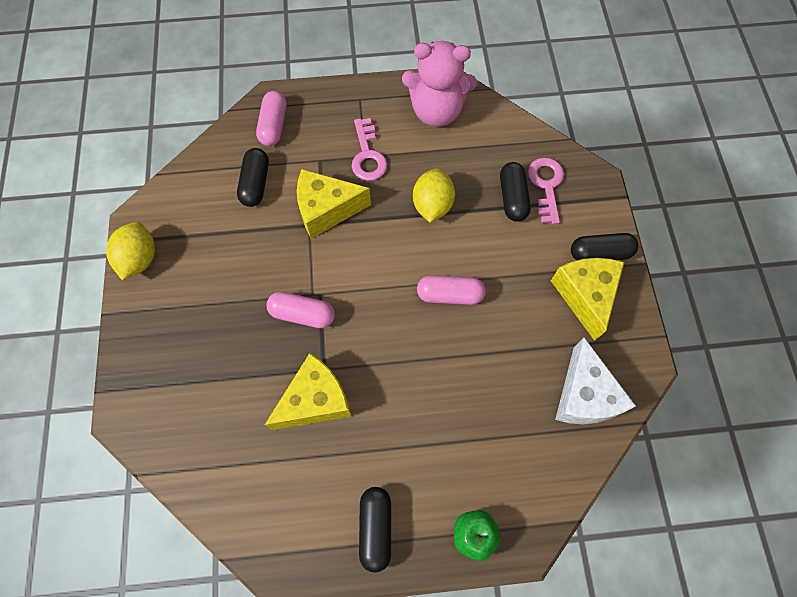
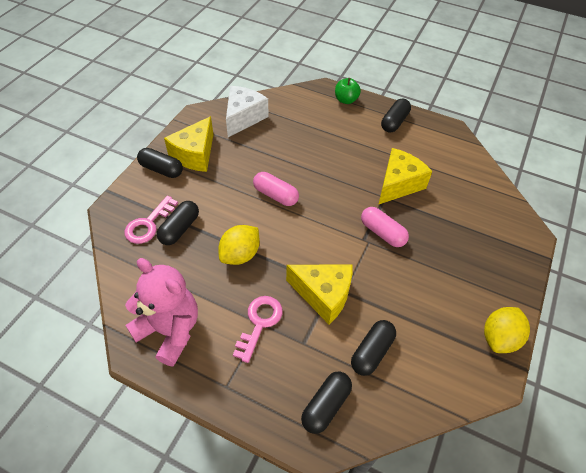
camera: 150 degrees left, 15 degrees down
(274, 126) = (326, 406): pink capsule -> black capsule
(315, 400) = (398, 184): yellow cheese -> yellow cheese turned 135 degrees clockwise

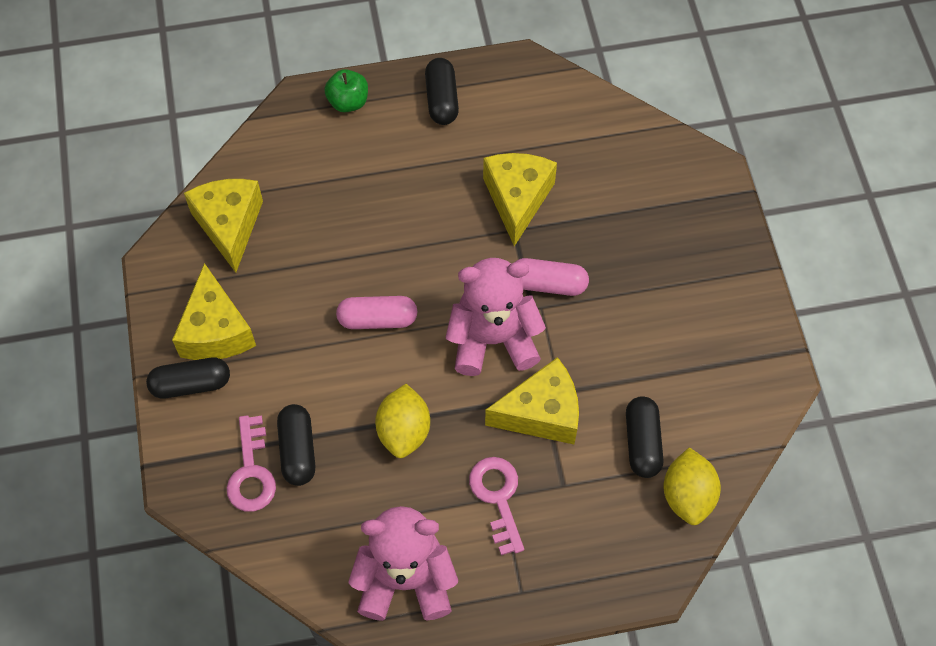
camera: 35 degrees left, 10 degrees up
(243, 118) = (229, 225): white cheese -> yellow cheese
(326, 406) = (638, 534): black capsule -> none
(328, 241) = (493, 339): none -> pink teddy bear
(499, 338) = (759, 332): yellow lemon -> yellow lemon (688, 495)

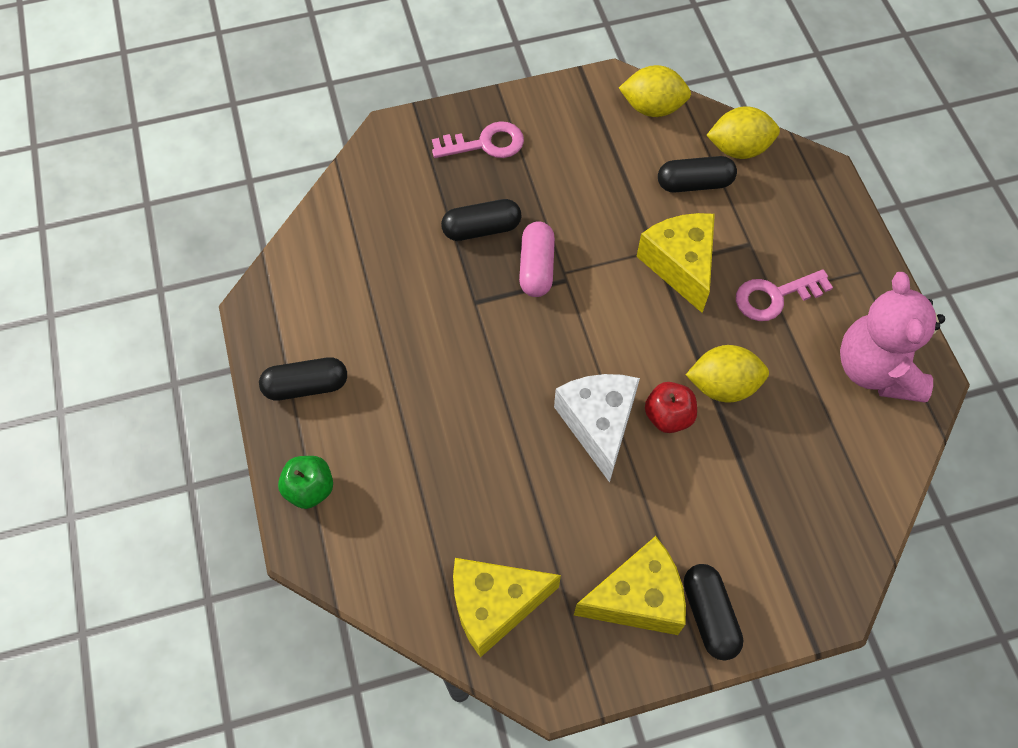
camera: 95 degrees left, 0 degrees up
(251, 472) = (800, 531): pink key -> pink key (486, 143)
(298, 450) = (765, 487): black capsule -> black capsule (481, 229)
(377, 319) = (598, 424): pink capsule -> white cheese
(378, 378) = (668, 416): none -> red apple
(493, 339) = (606, 312): pink teddy bear -> none
(517, 199) = (437, 301): yellow cheese -> none
(745, 415) = (652, 108): none -> yellow lemon

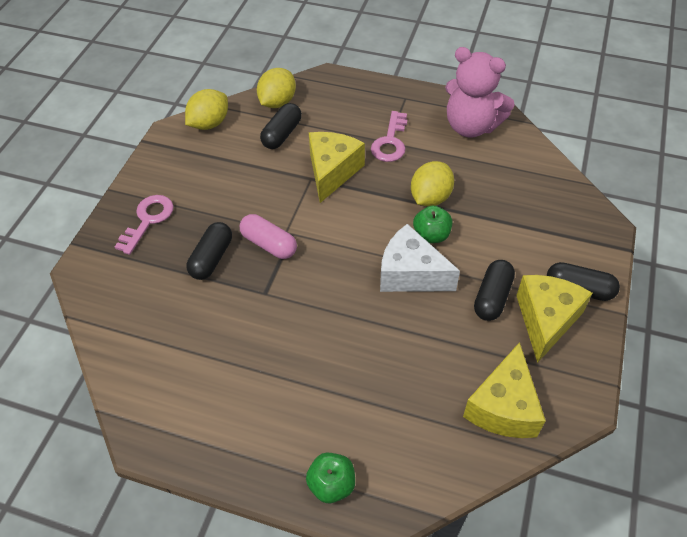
camera: 55 degrees left, 10 degrees down
(306, 386) = (242, 440): black capsule -> black capsule (492, 297)
(668, 416) = (431, 235): red apple -> green apple
(680, 265) = (332, 172): yellow cheese -> yellow cheese turned 90 degrees clockwise

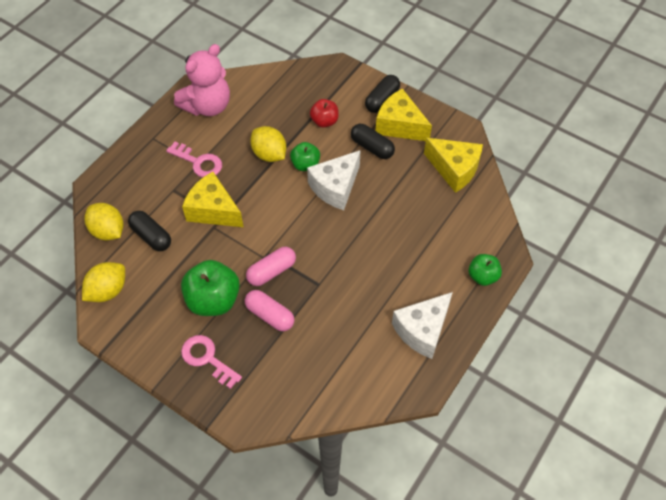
camera: 75 degrees left, 5 degrees up
(209, 123) = (108, 290): yellow lemon -> yellow lemon turned 75 degrees clockwise
(212, 258) = (270, 315): black capsule -> pink capsule
(219, 205) = (213, 300): none -> green apple
(226, 423) = (422, 330): none -> white cheese
(507, 236) = (324, 121): none -> red apple

